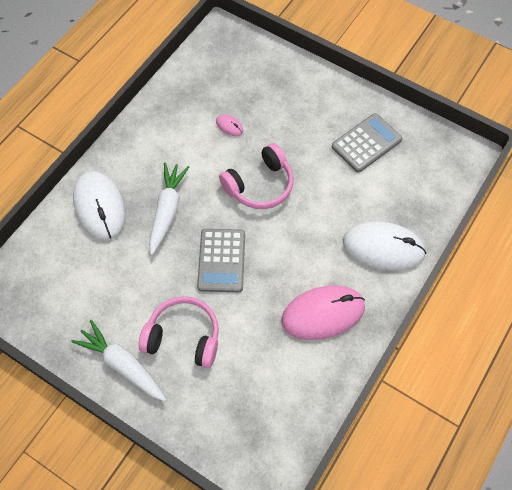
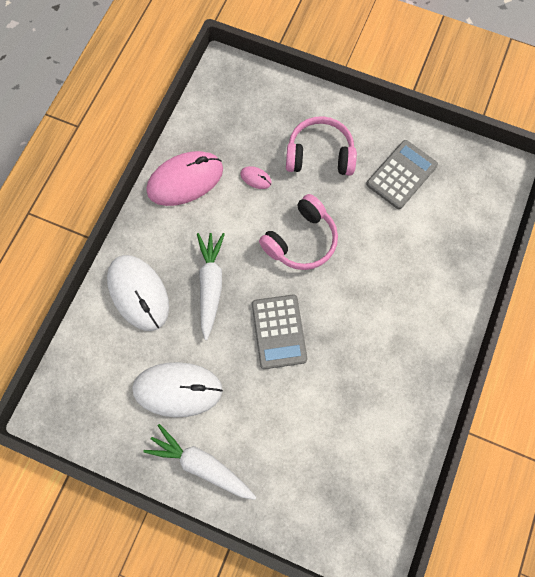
camera: 10 degrees left, 10 degrees up
(183, 337) = (257, 422): pink headphones -> pink headphones (319, 155)
(323, 313) = (394, 371): pink mouse -> pink mouse (185, 180)
(383, 248) = (440, 289): white mouse -> white mouse (177, 389)

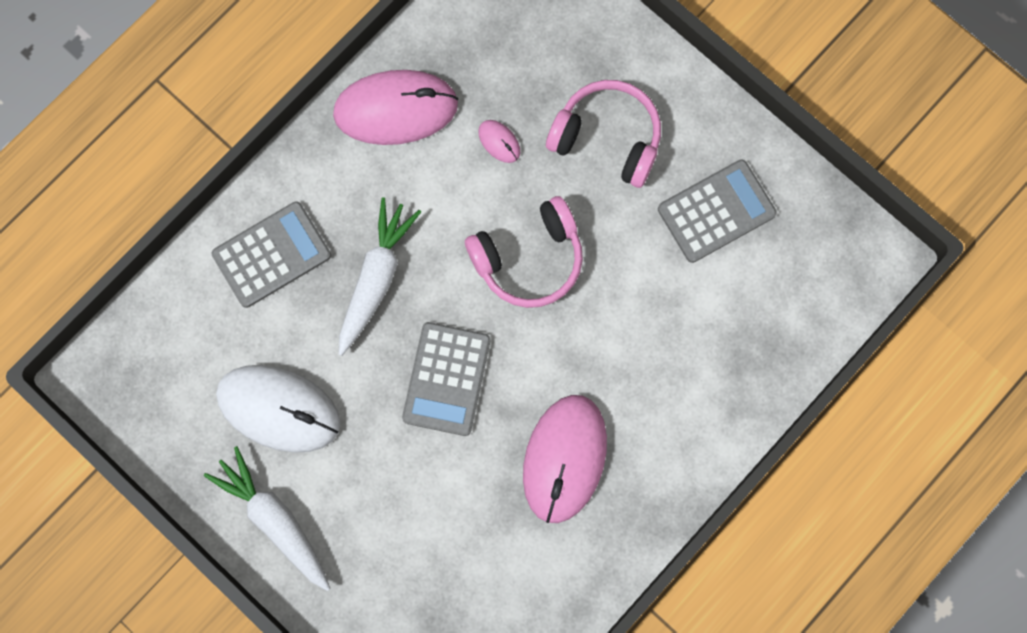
camera: 20 degrees right, 5 degrees up
(138, 293) = (271, 254): white mouse -> grey calculator
(372, 354) = (564, 458): none -> pink mouse

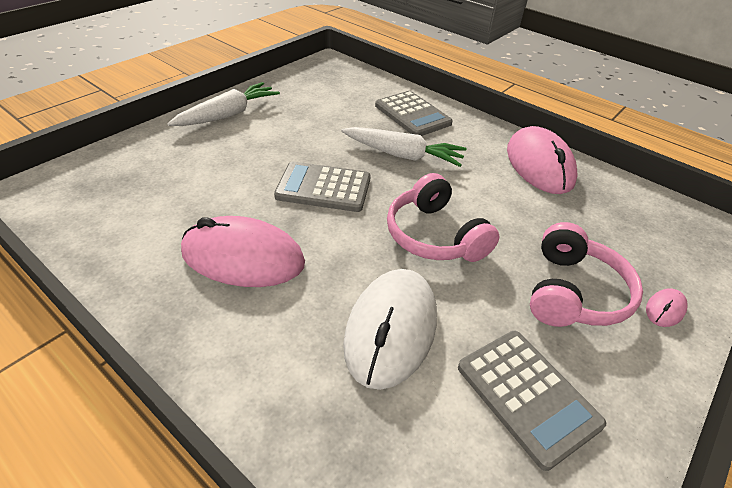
camera: 85 degrees right, 35 degrees down
(278, 409) = (305, 116): white mouse -> white mouse (391, 329)
(499, 142) = (537, 218): pink mouse -> pink mouse (665, 309)

